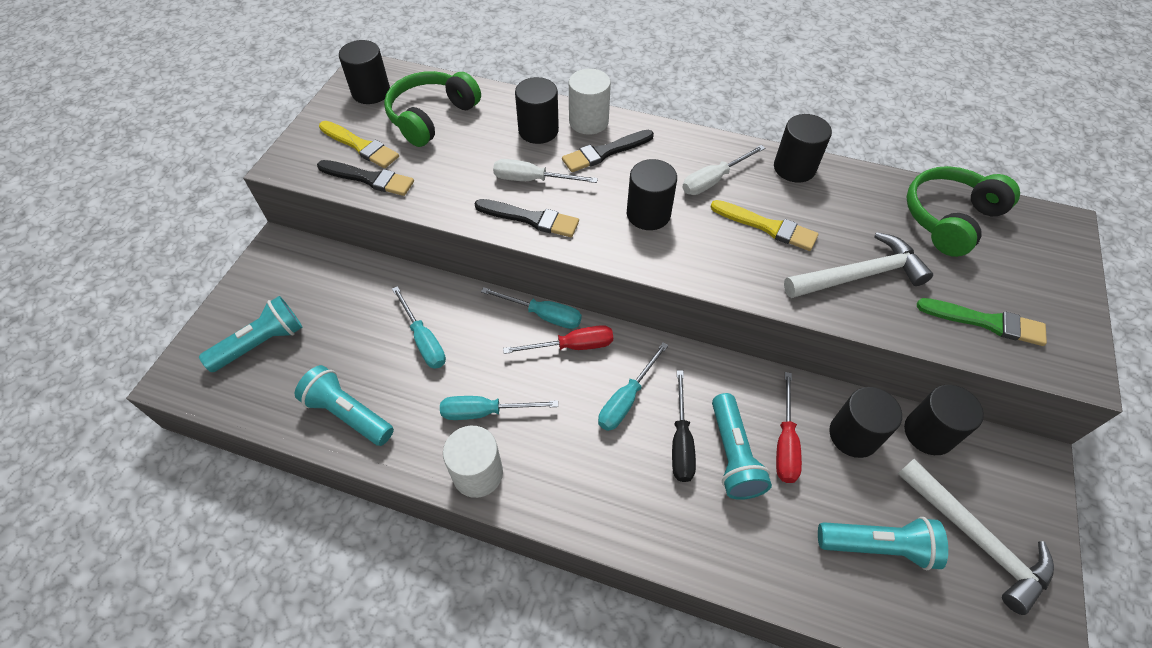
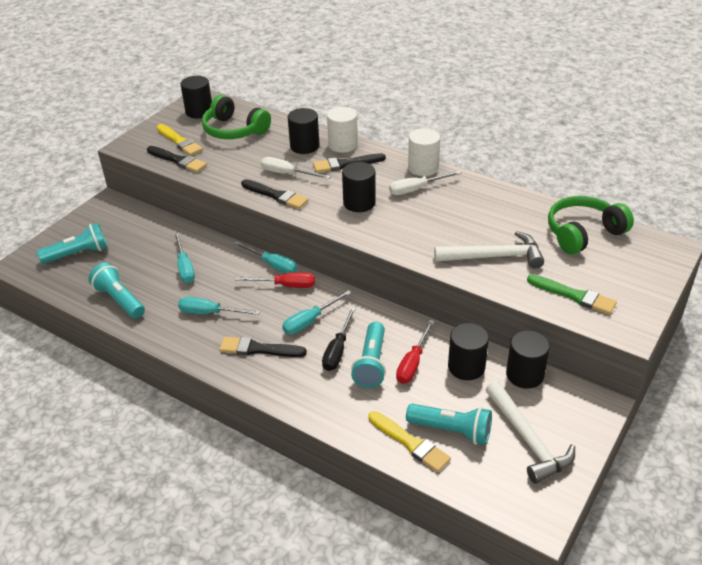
camera: 15 degrees right, 15 degrees down
(431, 117) = (234, 130): green headphones -> green headphones turned 105 degrees counterclockwise
(477, 473) = (191, 345): white cylinder -> white cylinder (423, 168)
(574, 461) = (259, 349): none -> black brush
(767, 226) = (441, 220): yellow brush -> yellow brush (410, 443)
(794, 168) = (480, 189): black cylinder -> none

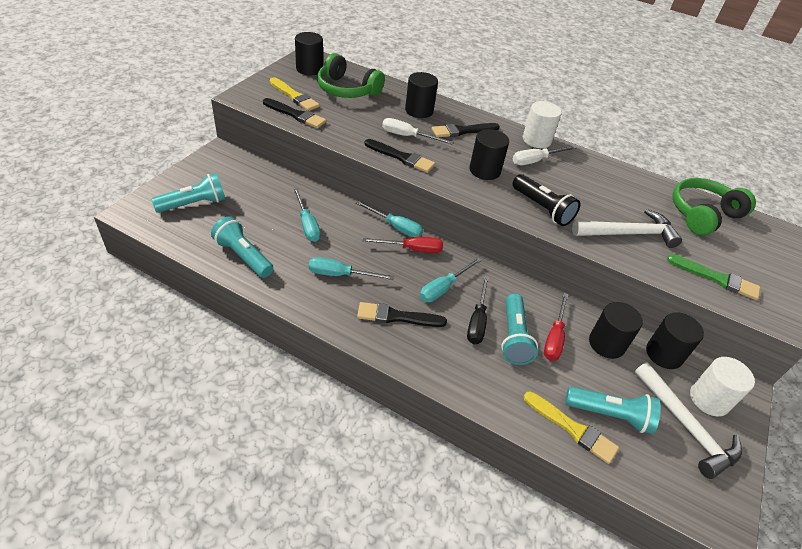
camera: 10 degrees left, 5 degrees up
(343, 145) = (455, 112): white cylinder -> white cylinder (709, 399)
(409, 237) = (542, 208): none -> black flashlight

